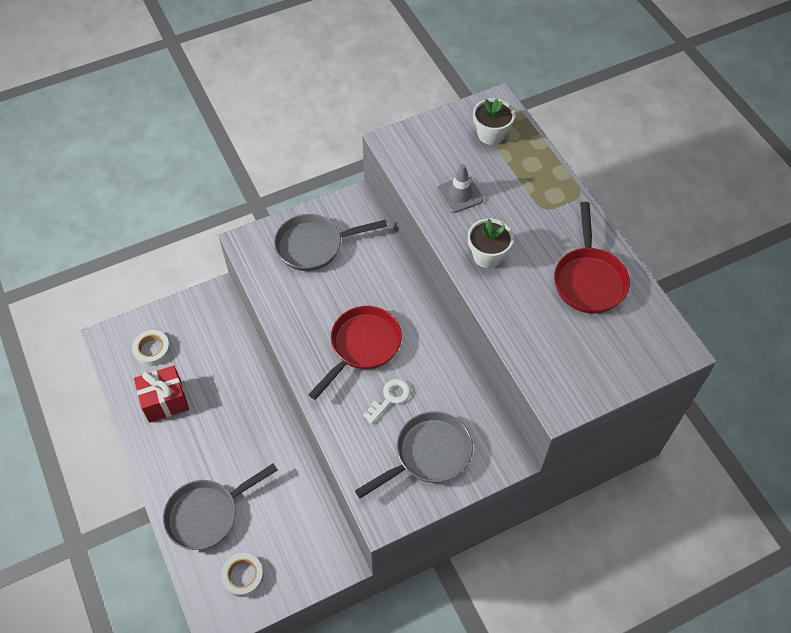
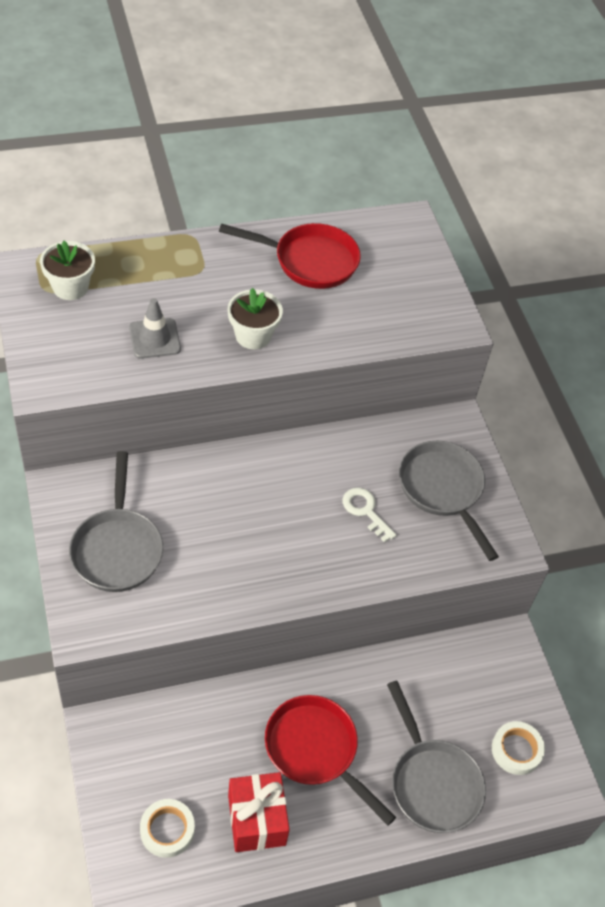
camera: 85 degrees left, 5 degrees down
(362, 346) = (288, 525): red pan -> red pan (316, 751)

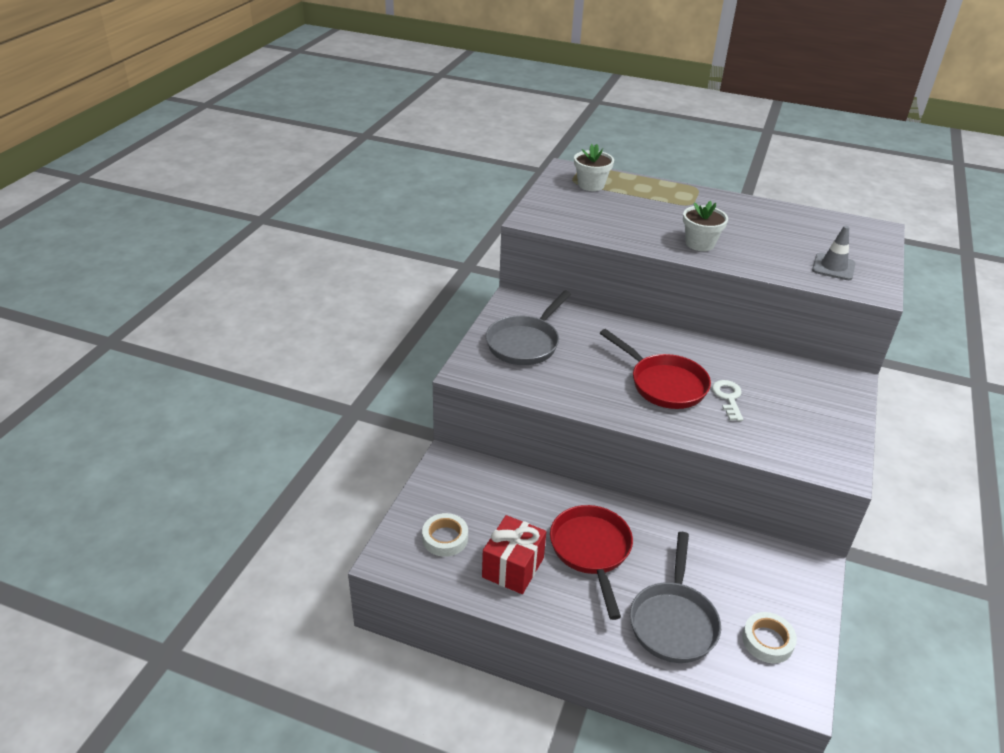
camera: 40 degrees right, 15 degrees down
(155, 338) = (626, 223): grey traffic cone -> grey traffic cone (833, 267)
(309, 261) = (776, 224): red pan -> red pan (664, 384)
(443, 490) = (806, 412): grey pan -> none

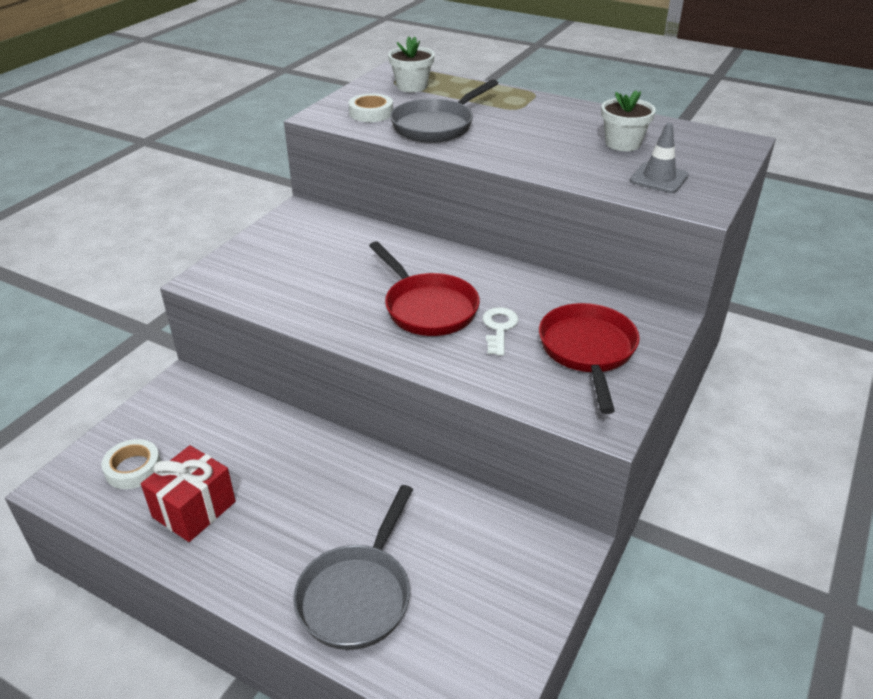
camera: 10 degrees right, 0 degrees up
(525, 343) = (288, 254): grey pan -> grey pan (436, 126)
(591, 551) = (296, 499): red pan -> red pan (588, 351)
(700, 243) = (504, 147): white flower pot -> white flower pot (622, 143)
(767, 641) = (468, 633): white tape -> white tape (371, 113)

